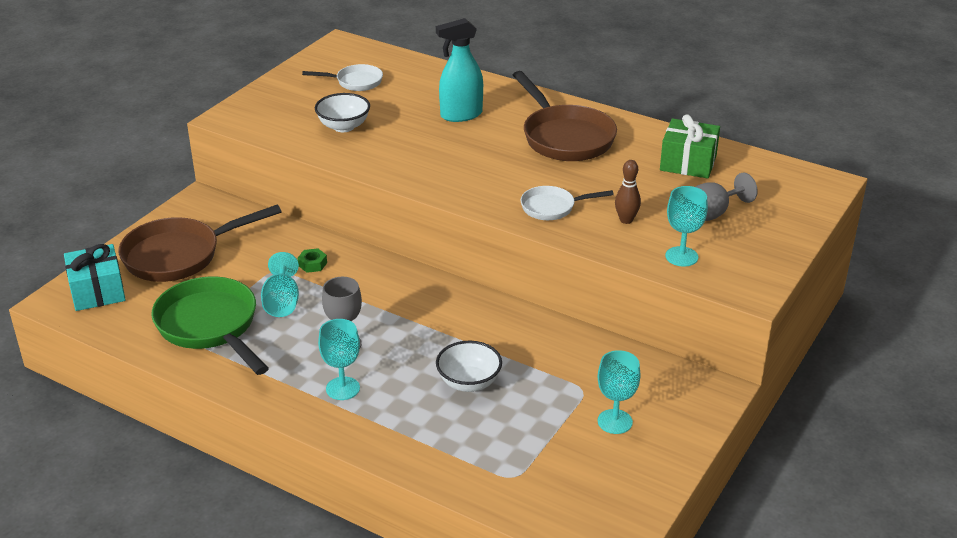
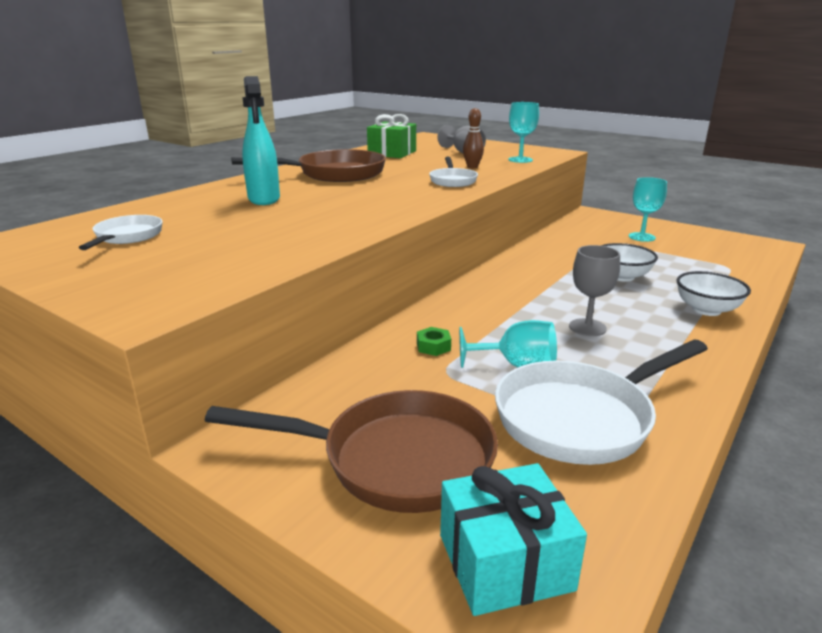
camera: 85 degrees left, 10 degrees down
(179, 255) = (395, 459): brown pan -> brown pan turned 60 degrees counterclockwise
(210, 326) = (581, 418): green pan -> white pan
(342, 388) = (662, 329): turquoise goblet -> none
(343, 126) = (246, 243): white bowl -> white bowl (706, 310)

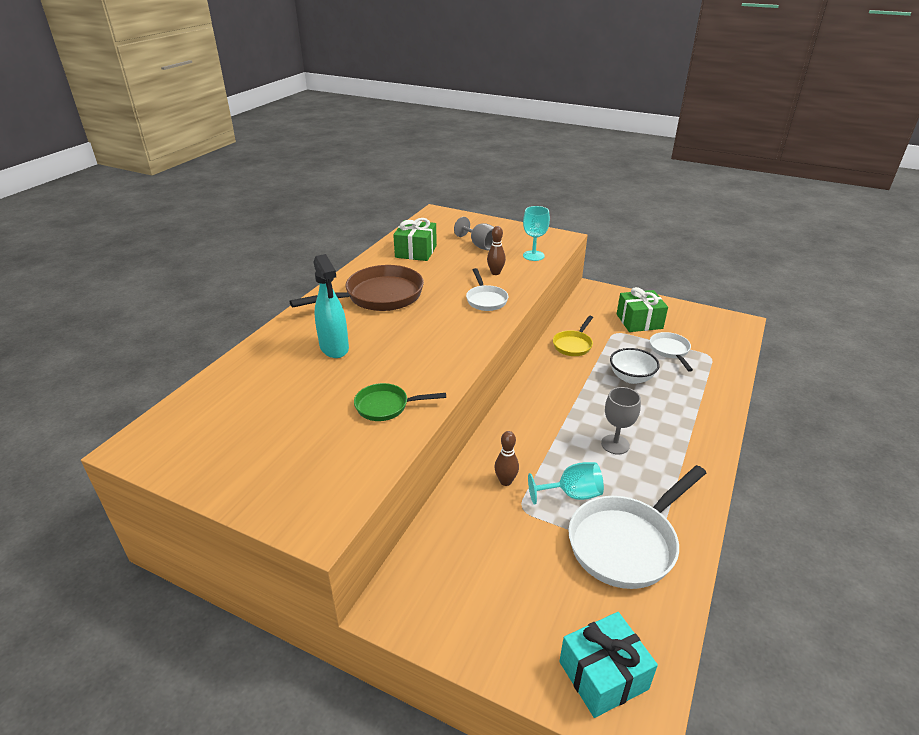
camera: 10 degrees left, 10 degrees up
(127, 237) = (246, 423): white pan -> white pan (670, 351)
(294, 236) = (386, 406): none -> green pan
(395, 459) = (511, 601): brown pan -> none
(433, 346) = (505, 481): green nut -> brown bowling pin
(556, 248) = (573, 345): none -> yellow pan
(641, 237) = (639, 321): turquoise goblet -> green gift
(706, 310) = (698, 412): white bowl -> none

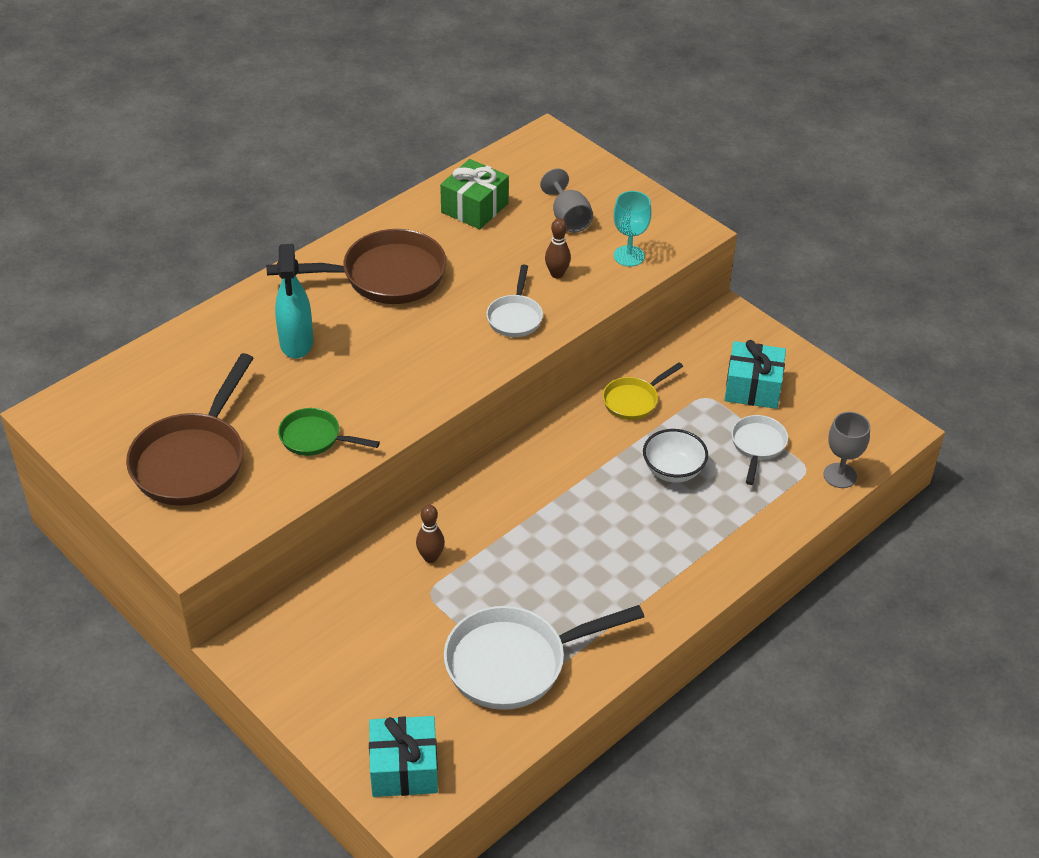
camera: 20 degrees right, 10 degrees up
(287, 449) = (193, 460): none -> brown pan
(571, 494) = (493, 594): turquoise goblet -> none
(615, 444) = (585, 552): grey goblet -> grey goblet (840, 475)
(639, 321) = (753, 388): green gift -> turquoise gift

